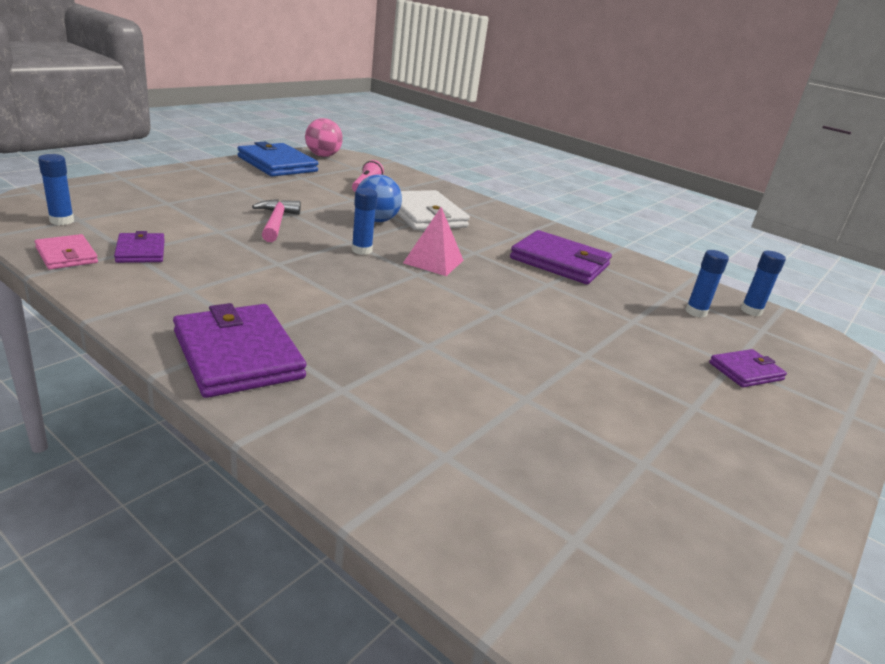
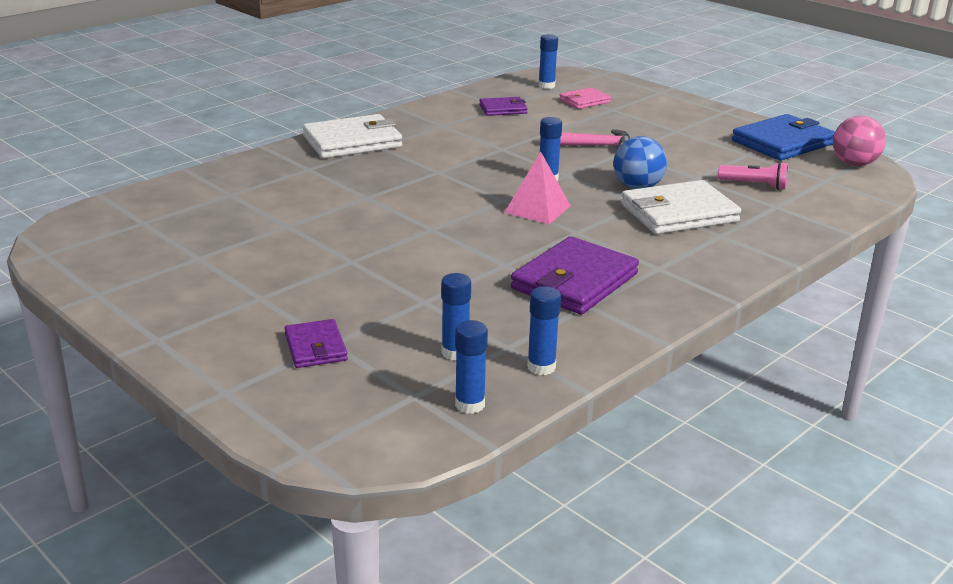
camera: 100 degrees right, 0 degrees up
(66, 255) = (486, 93): pink wallet -> pink wallet (584, 101)
(238, 355) = (352, 142): purple wallet -> white wallet
(685, 285) = (541, 367): none -> blue glue stick

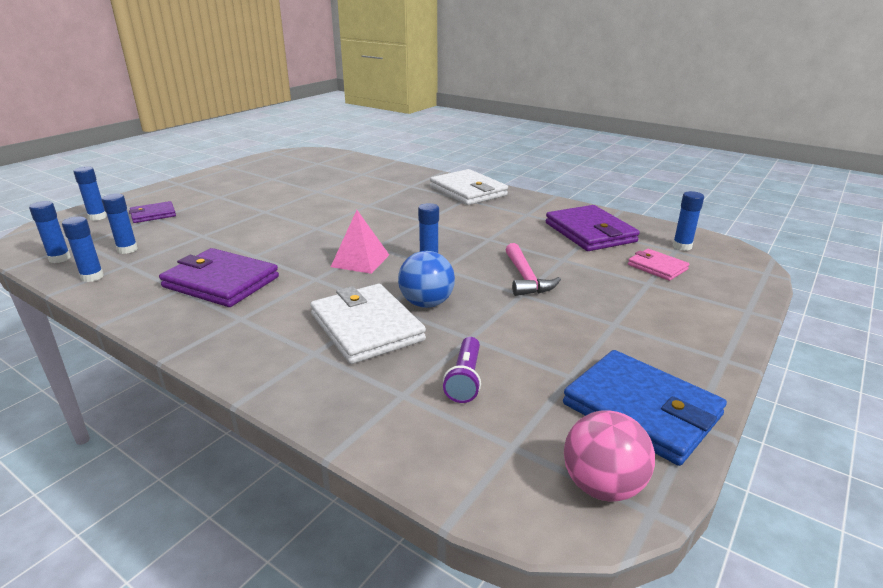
camera: 80 degrees right, 0 degrees up
(298, 399) = (97, 217): none -> blue glue stick
(503, 109) = (590, 232): purple wallet -> purple wallet, size x1.83
(754, 185) = (465, 379): pink flashlight -> purple flashlight

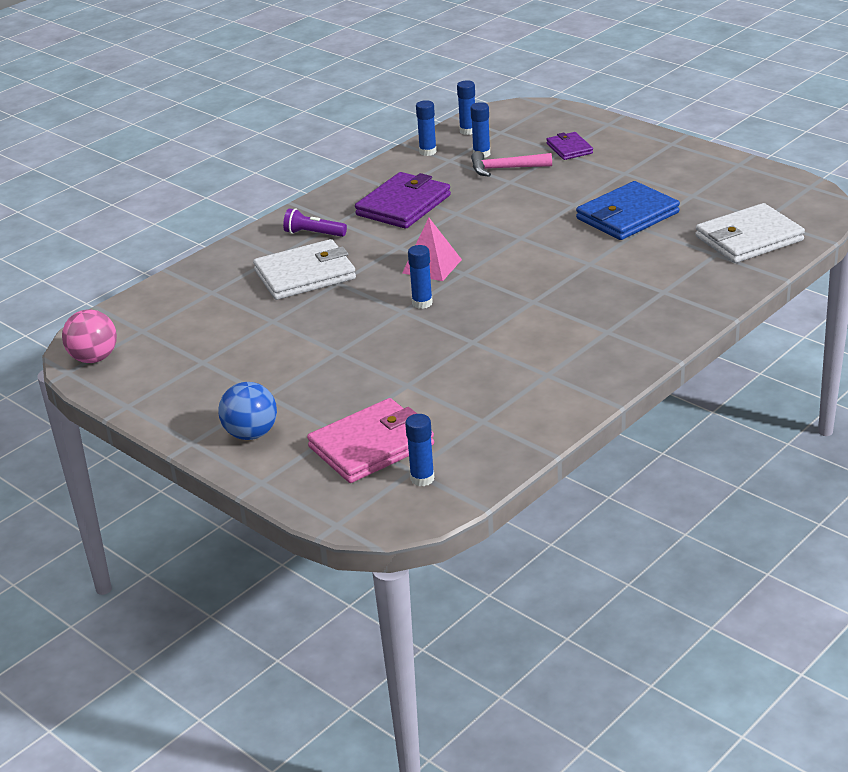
camera: 100 degrees right, 5 degrees up
(97, 217) = (565, 124): blue glue stick -> none
(426, 303) = (335, 301): blue ball -> blue ball (251, 434)
(465, 379) = (218, 316): purple flashlight -> purple flashlight (313, 234)
(468, 191) = (639, 334): white wallet -> white wallet (748, 238)
(526, 278) = (369, 357): pink hammer -> pink hammer (505, 168)
(590, 232) = (478, 415): purple wallet -> none
(641, 410) = (150, 386): blue wallet -> blue wallet (627, 216)
(657, 267) = (371, 446): pink wallet -> pink wallet, size x1.83

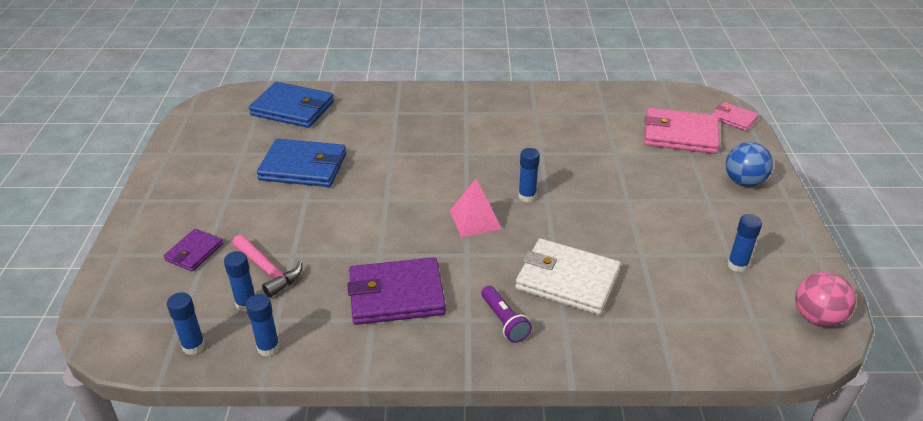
camera: 135 degrees left, 5 degrees up
(338, 507) = (734, 118): none -> pink wallet
(422, 478) = (674, 106): blue glue stick -> blue glue stick (737, 265)
(748, 238) = (292, 109): white wallet -> blue wallet

